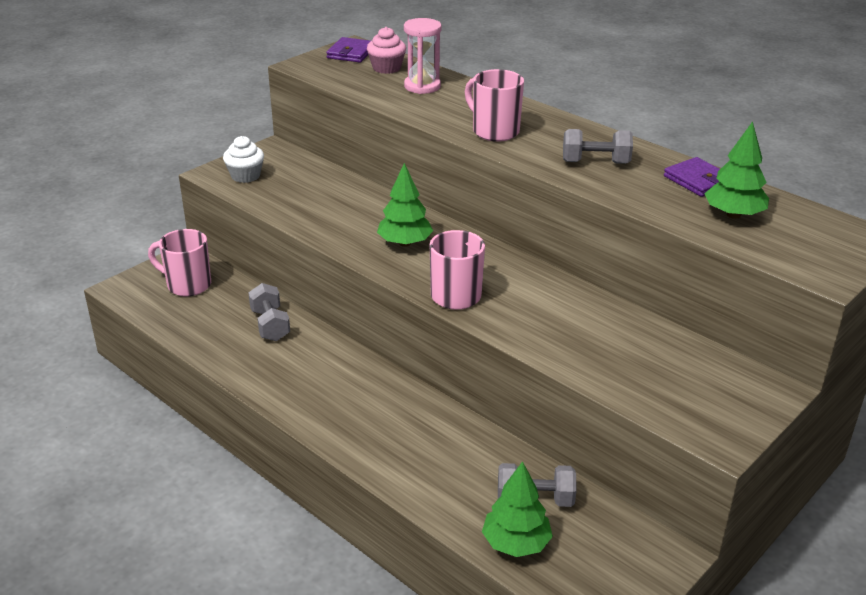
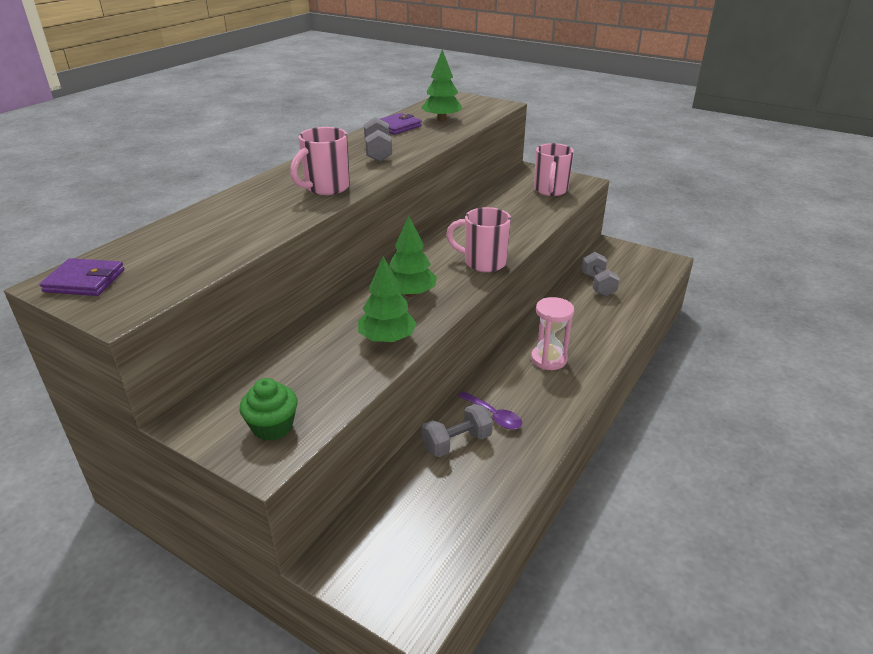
camera: 100 degrees left, 0 degrees up
(187, 285) = (395, 538): pink mug -> pink mug (550, 190)
(245, 176) = (272, 427): white cupcake -> green cupcake
(295, 352) = (494, 416): none -> purple spoon
(386, 68) = (149, 252): pink cupcake -> none
(422, 86) = (212, 227): pink hourglass -> pink hourglass (548, 359)
(516, 543) = (638, 289): green tree -> green tree (387, 339)

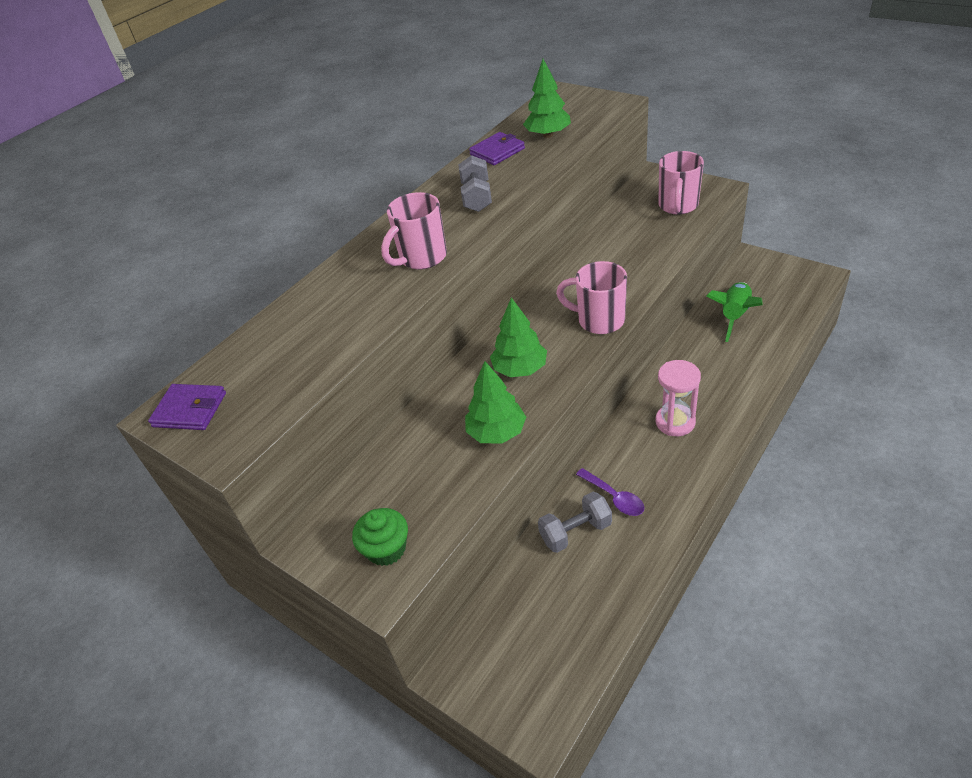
camera: 10 degrees right, 10 degrees up
(598, 285) = (734, 316): grey dumbbell -> green rocket

